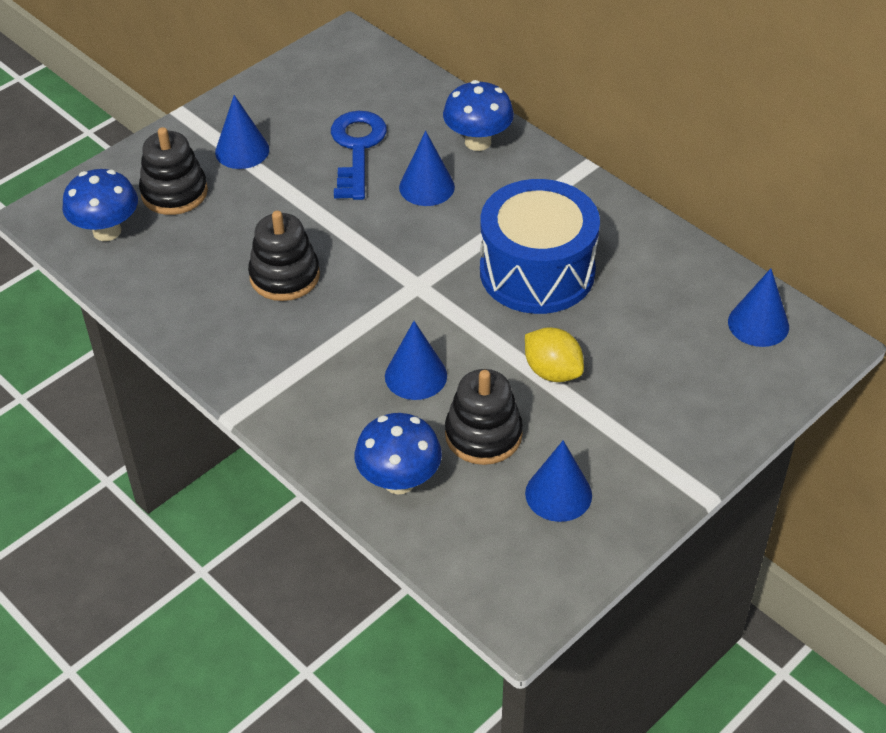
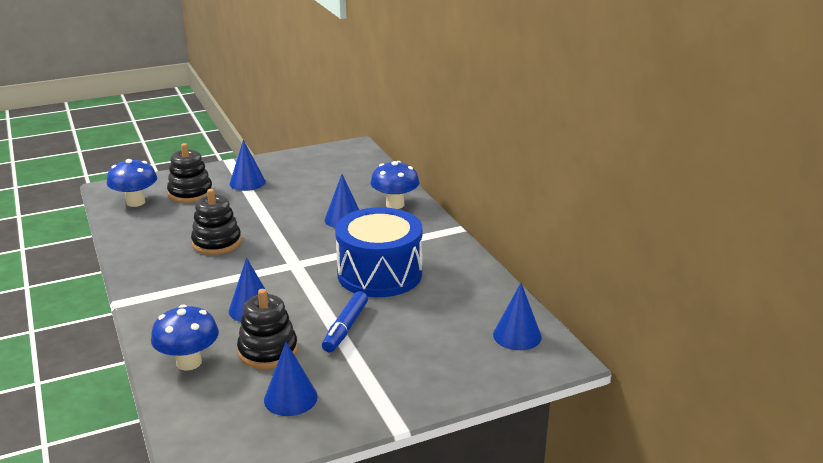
camera: 20 degrees right, 20 degrees down
(357, 149) = (316, 194): blue key -> none
(552, 371) = (345, 328): yellow lemon -> blue marker

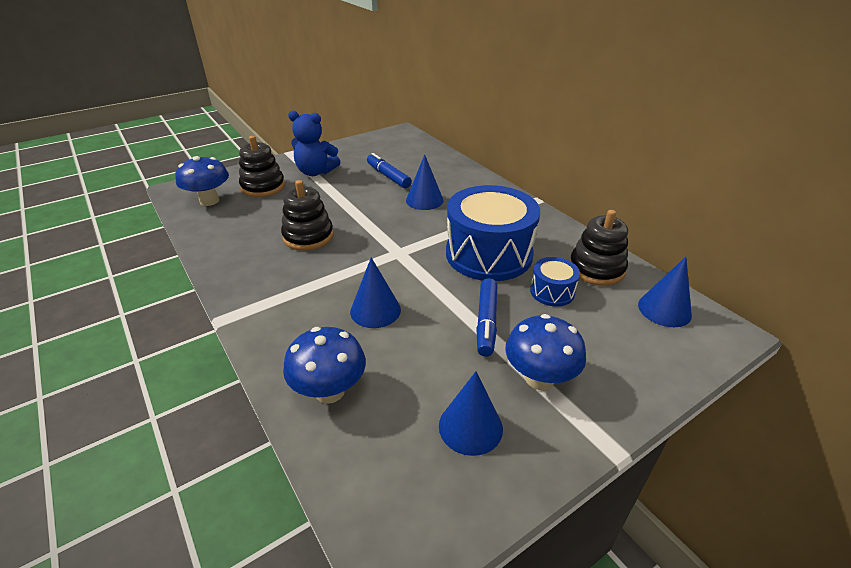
camera: 10 degrees left, 10 degrees up
(247, 182) = (316, 172): blue cone -> blue teddy bear
(268, 351) = (415, 363): black stacking toy -> black stacking toy (596, 269)
(318, 192) = (388, 176): none -> blue marker
(395, 204) = (465, 182): blue mushroom -> blue mushroom (539, 378)
(420, 311) = (552, 292): none -> blue drum

